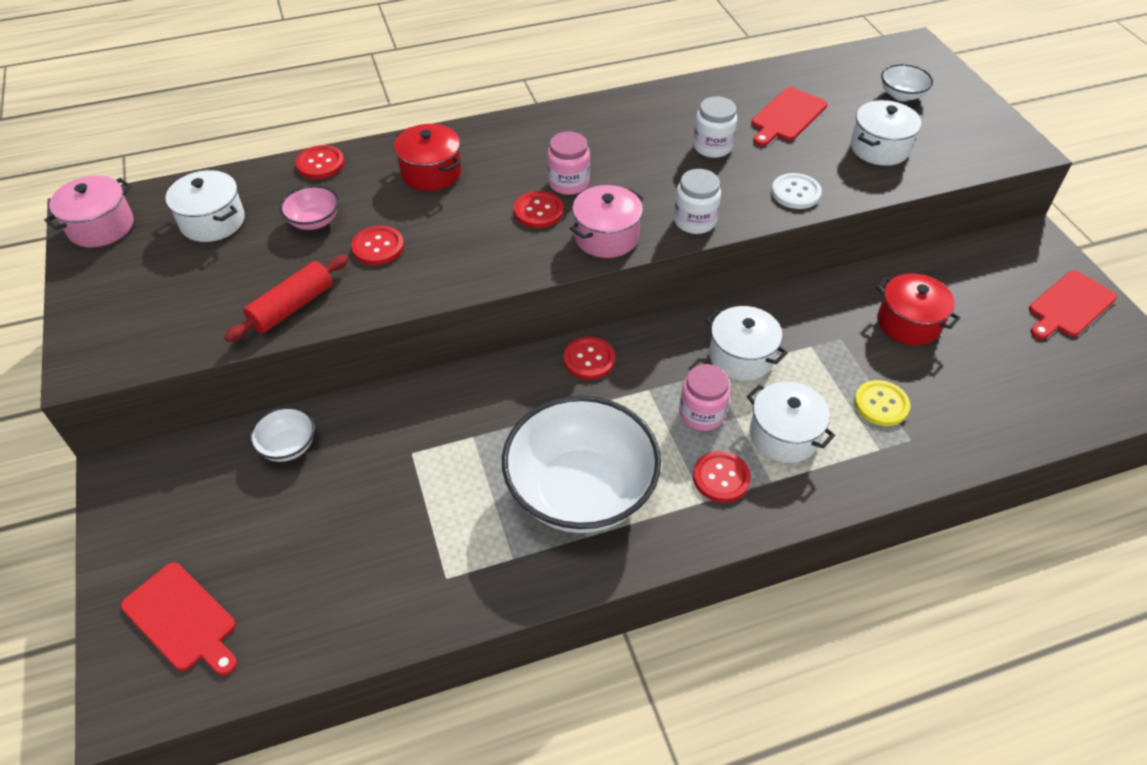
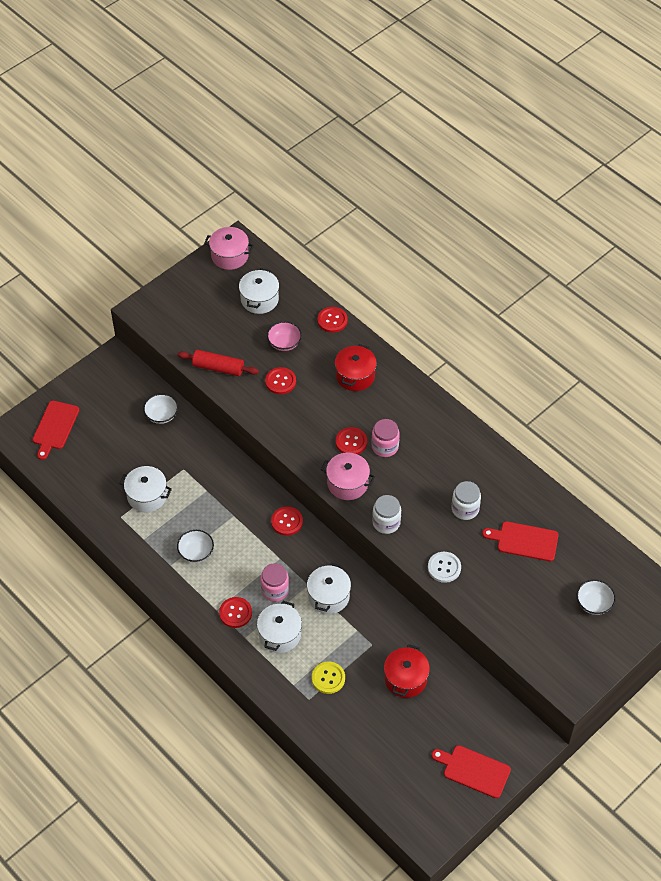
camera: 65 degrees right, 5 degrees up
(581, 491) = (196, 552): white bowl -> white bowl, size x0.43
(879, 148) = (520, 603): white pot -> white pot (147, 496)

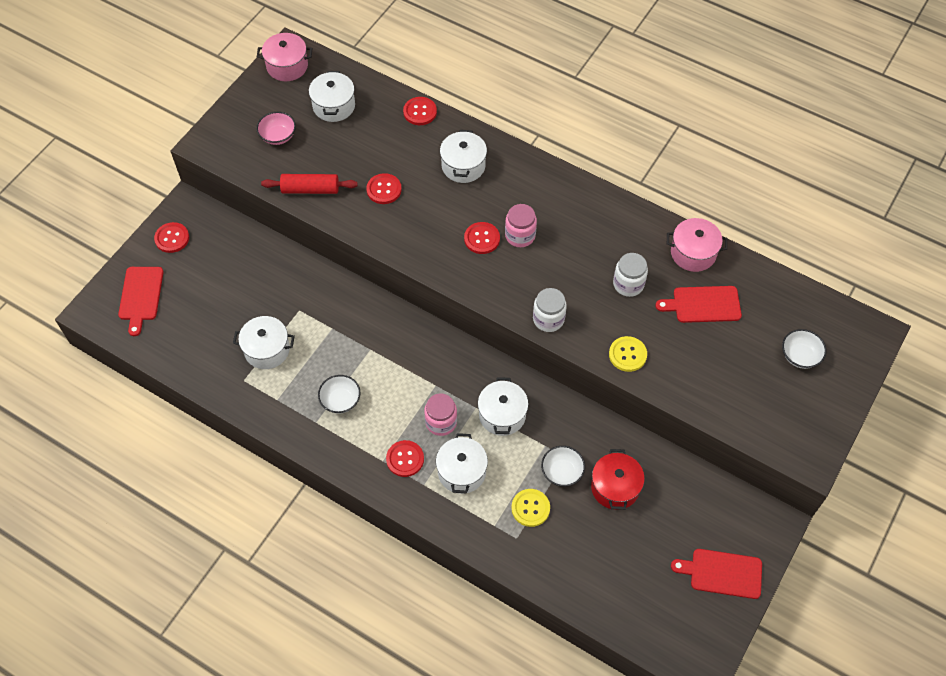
camera: 15 degrees left, 5 degrees up
(161, 415) = (258, 256): white bowl -> white bowl (562, 472)
(284, 343) = (375, 147): pink bowl -> pink bowl (278, 136)
(287, 521) = (431, 342): red button -> red button (172, 238)
(347, 483) = (492, 285): pink pot -> pink pot (693, 253)
(355, 376) = (463, 166): red pot -> white pot
(444, 568) = (627, 354): white button -> yellow button

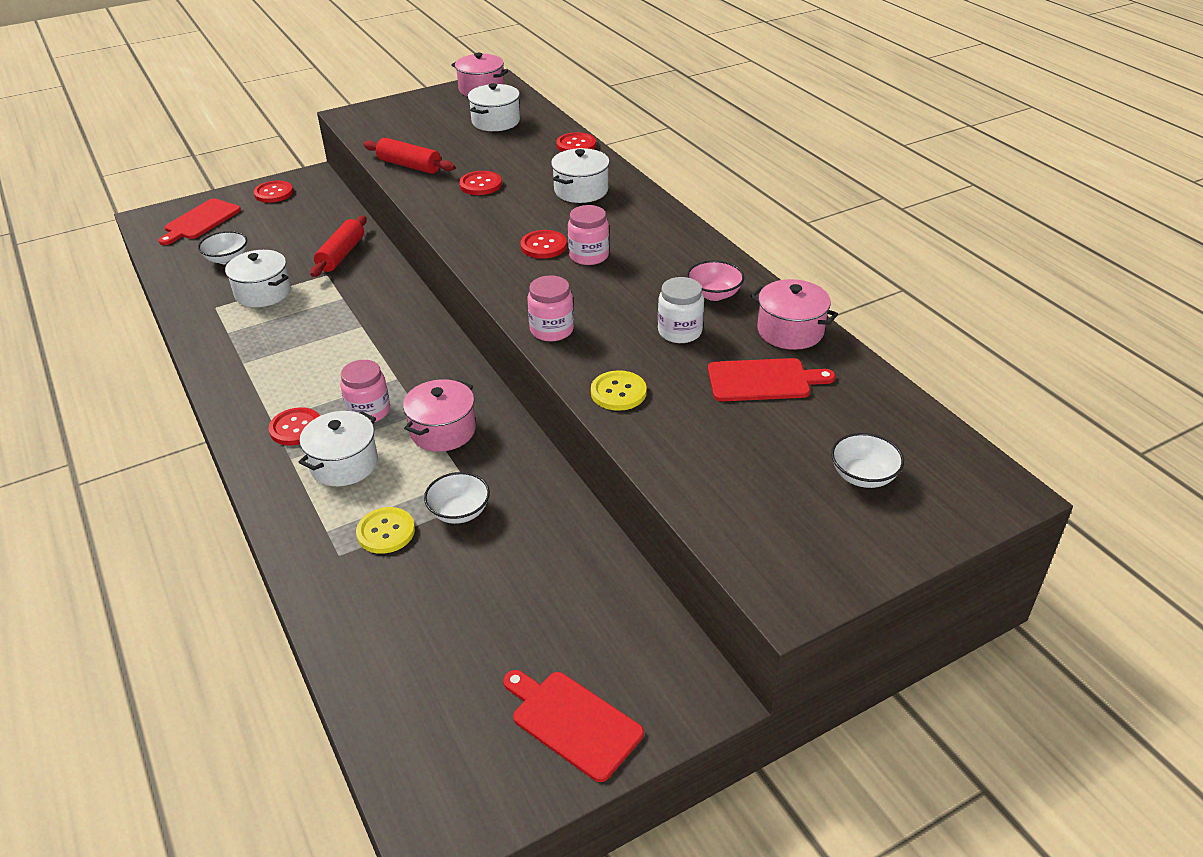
camera: 30 degrees right, 20 degrees down
(278, 136) = (421, 126): pink bowl -> pink bowl (714, 294)
(291, 284) = (341, 255): none -> red rolling pin
(340, 400) = (286, 355): white bowl -> white bowl (227, 259)
(502, 415) = (443, 431): white pot -> pink pot
(548, 319) = (552, 330): white jar -> pink jar
(615, 487) = (511, 555): red pot -> none
(703, 305) = (763, 380): red cutting board -> red cutting board turned 150 degrees clockwise

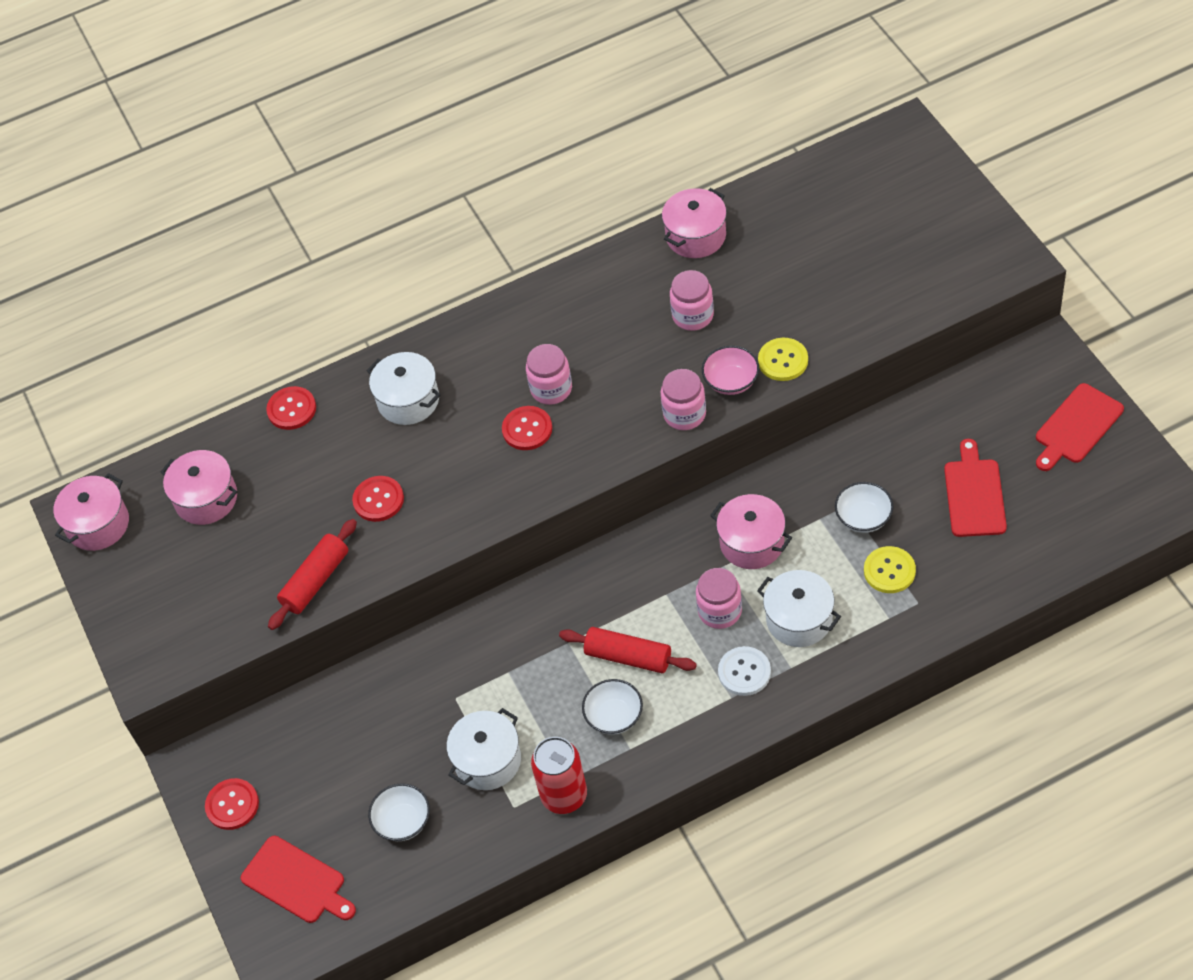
camera: 80 degrees left, 15 degrees up
(213, 331) = (564, 795): none -> red can
(296, 428) = (744, 672): red button -> white button
(341, 255) = (410, 690): red rolling pin -> red rolling pin (628, 657)
(496, 121) = (206, 499): white pot -> pink pot
(680, 332) = (693, 315): white jar -> pink jar
(714, 294) = (631, 288): pink bowl -> pink bowl (731, 381)
(763, 380) = (768, 260): red cutting board -> red cutting board (974, 494)
(863, 476) = (889, 207): white bowl -> white bowl (614, 716)

